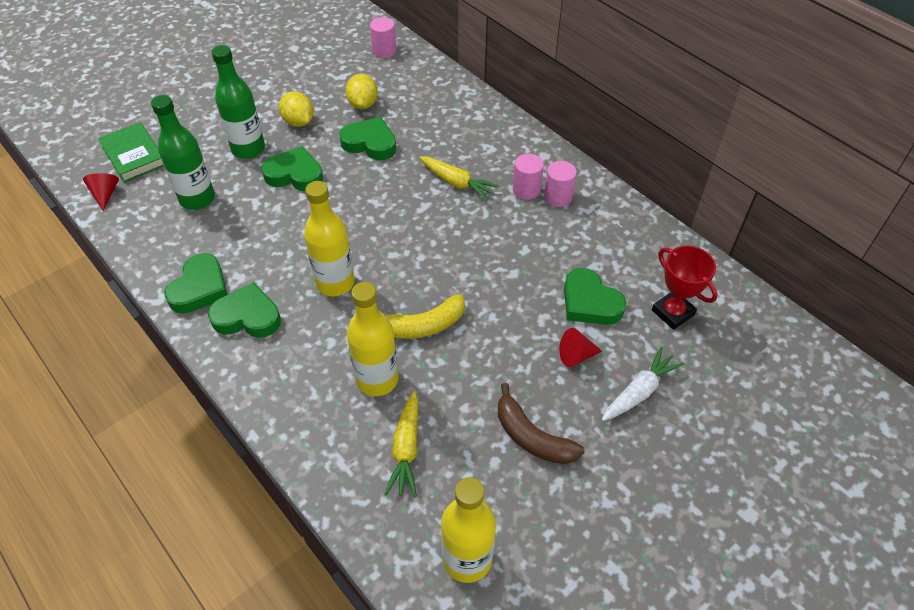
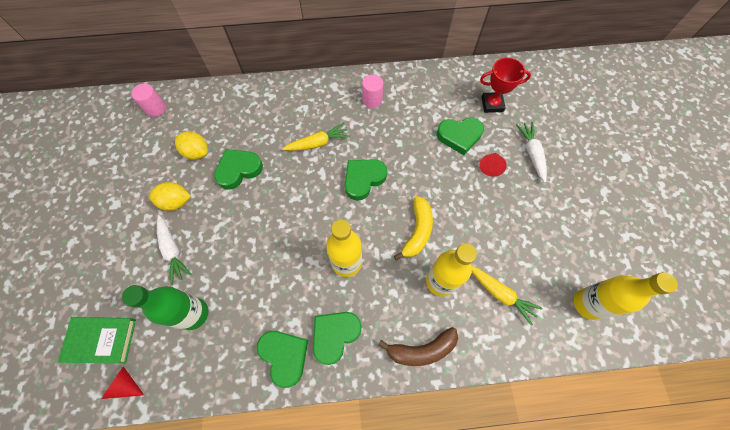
camera: 55 degrees left, 15 degrees up
(248, 149) = (173, 251): green bottle -> white carrot
(294, 174) = (227, 233): green heart -> green heart (363, 179)
(526, 189) = (353, 111): pink cylinder -> none
(532, 437) = (530, 222): brown banana -> brown banana (421, 349)

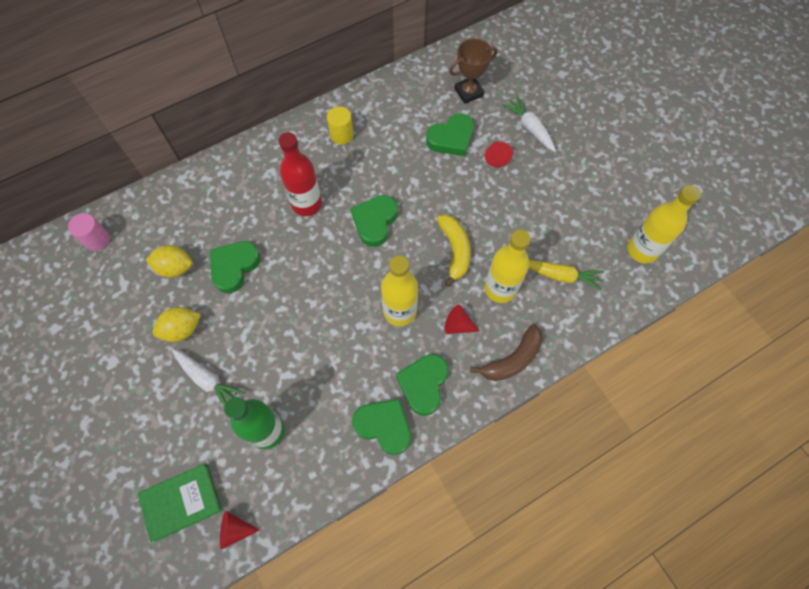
camera: 25 degrees left, 0 degrees up
(318, 143) = (306, 204): yellow carrot -> red bottle
(372, 100) = (341, 135): pink cylinder -> yellow cylinder
(389, 297) = (458, 325): none -> red cone
(492, 104) = (468, 92): red trophy -> brown trophy

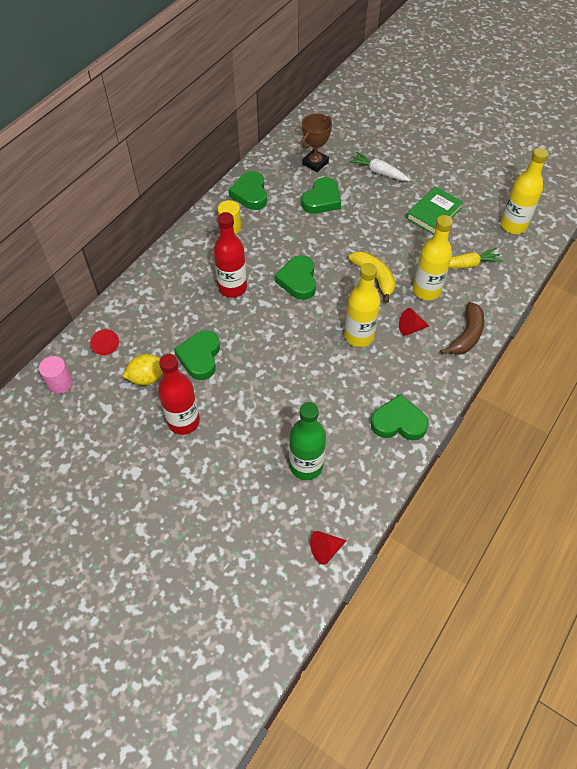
camera: 25 degrees left, 10 degrees down
(182, 329) = (184, 421): yellow lemon -> red bottle
(182, 502) = (267, 550): green book -> green book (434, 213)
(208, 380) = (231, 450): white carrot -> none
(423, 384) = (410, 380): green heart -> green heart (250, 194)
(496, 157) = (365, 201): red cone -> red cone (105, 345)

